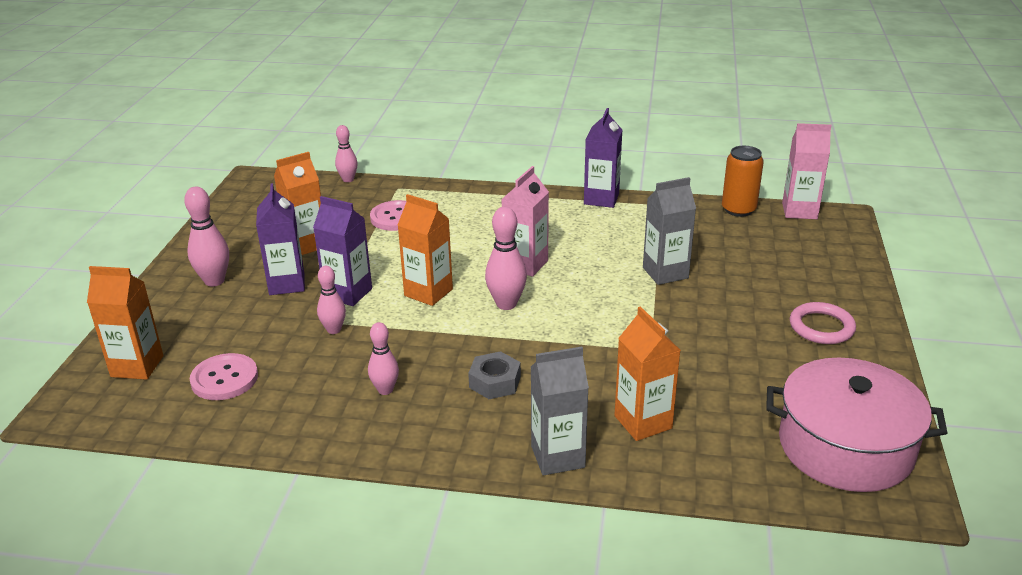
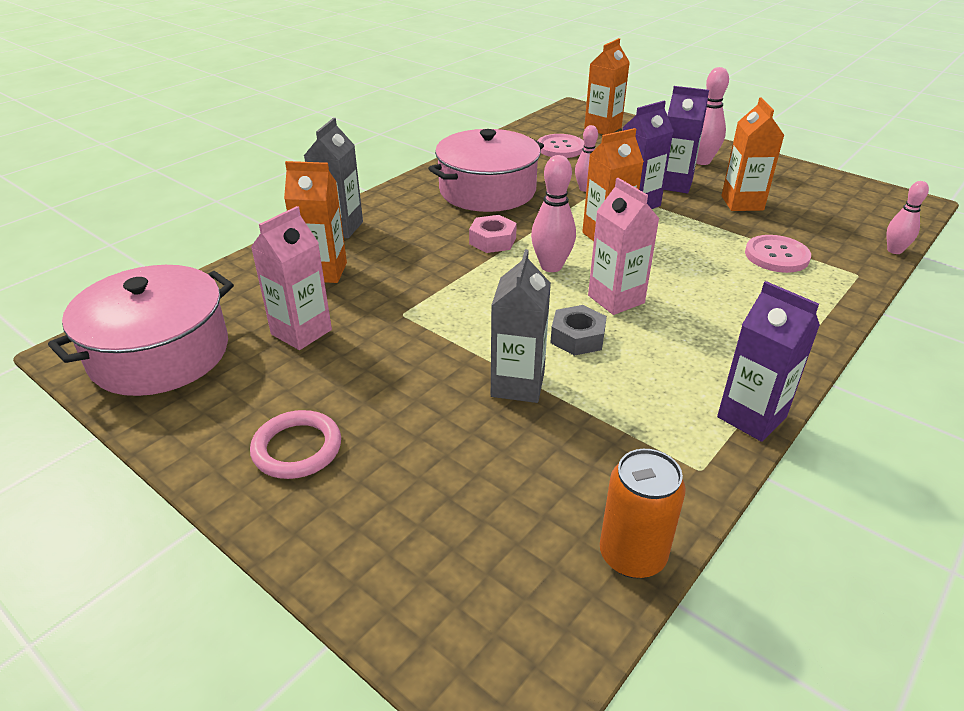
camera: 120 degrees right, 5 degrees up
(385, 390) = (487, 190): pink bowling pin -> pink pot
(491, 348) = (492, 240): none -> pink nut
(495, 382) = (447, 229): grey nut -> grey nut (577, 337)
(799, 211) = (575, 644): pink carton -> pink carton (301, 332)

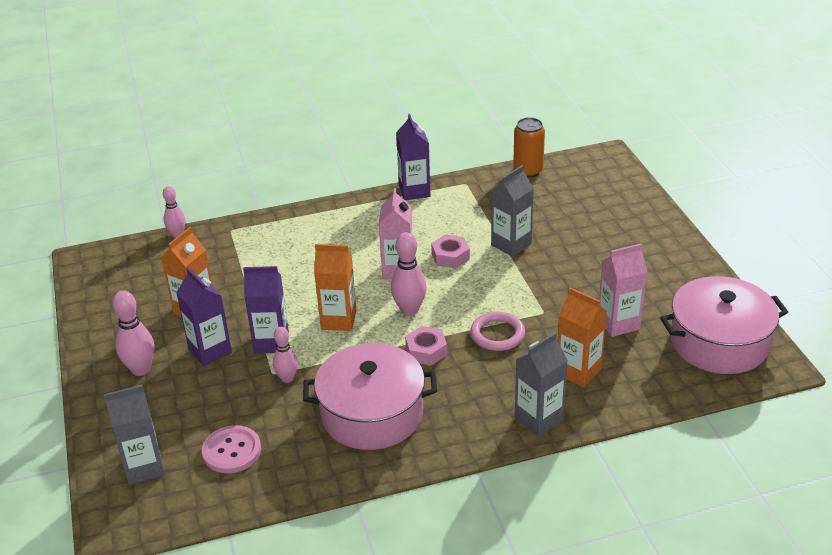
camera: 145 degrees left, 0 degrees up
(297, 448) = (649, 255): pink ring -> pink ring (497, 334)
(577, 337) = (450, 256): grey nut -> pink nut
(602, 128) = (144, 467): orange carton -> grey carton
(776, 256) = (253, 259): pink button -> none

